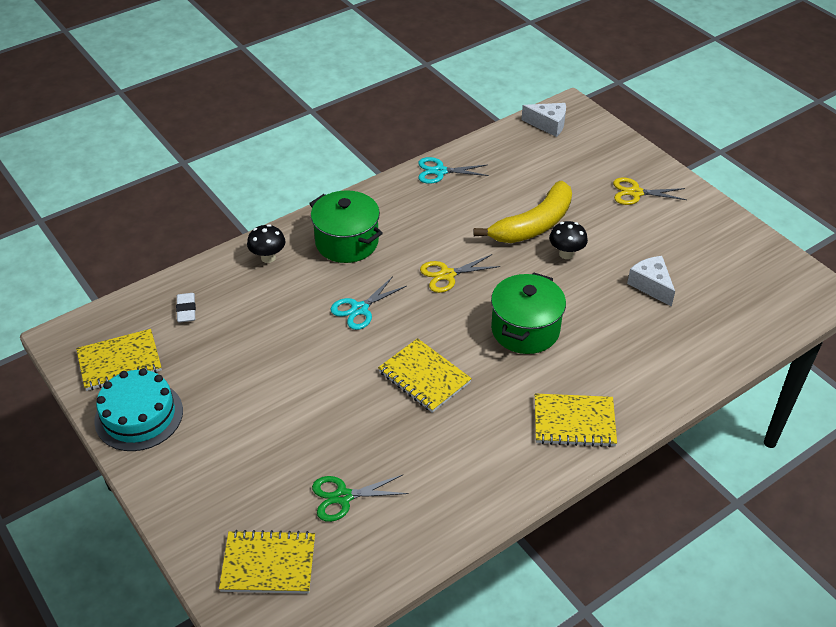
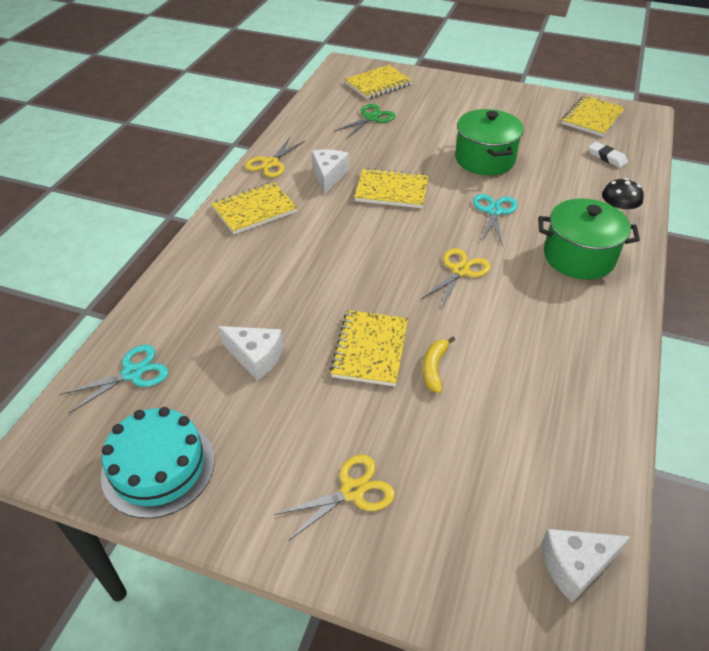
camera: 145 degrees right, 0 degrees up
(139, 415) = (536, 103): turquoise cake -> turquoise cake (158, 467)
(440, 171) = (605, 385): turquoise scissors -> turquoise scissors (132, 373)
(469, 429) = (328, 176): none -> white cheese
(516, 482) = (271, 163): none -> yellow scissors
(525, 329) = (347, 256): green pot -> green pot (484, 159)
(533, 225) = (434, 368): yellow banana -> yellow banana, size x0.45
(566, 254) = (370, 349): black mushroom -> yellow notebook

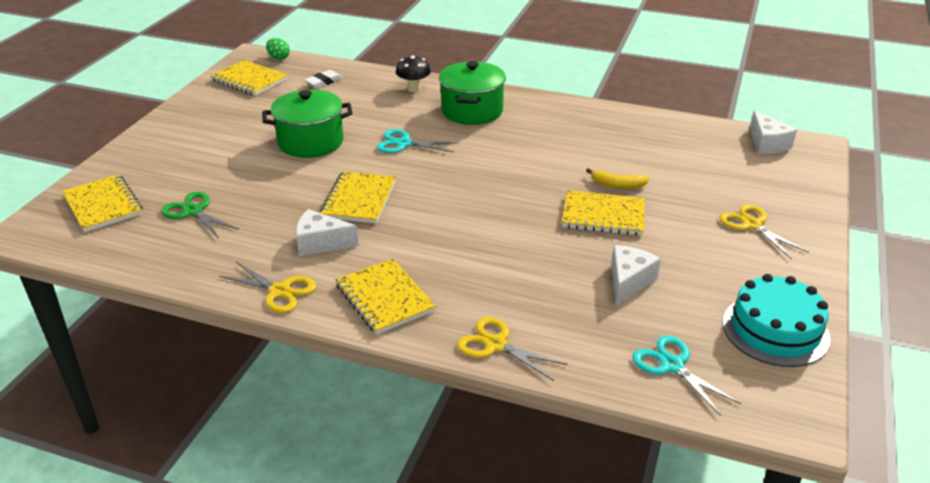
camera: 90 degrees left, 10 degrees down
(460, 271) = (493, 166): yellow scissors -> yellow scissors (496, 345)
(647, 128) = (278, 58): none -> green egg

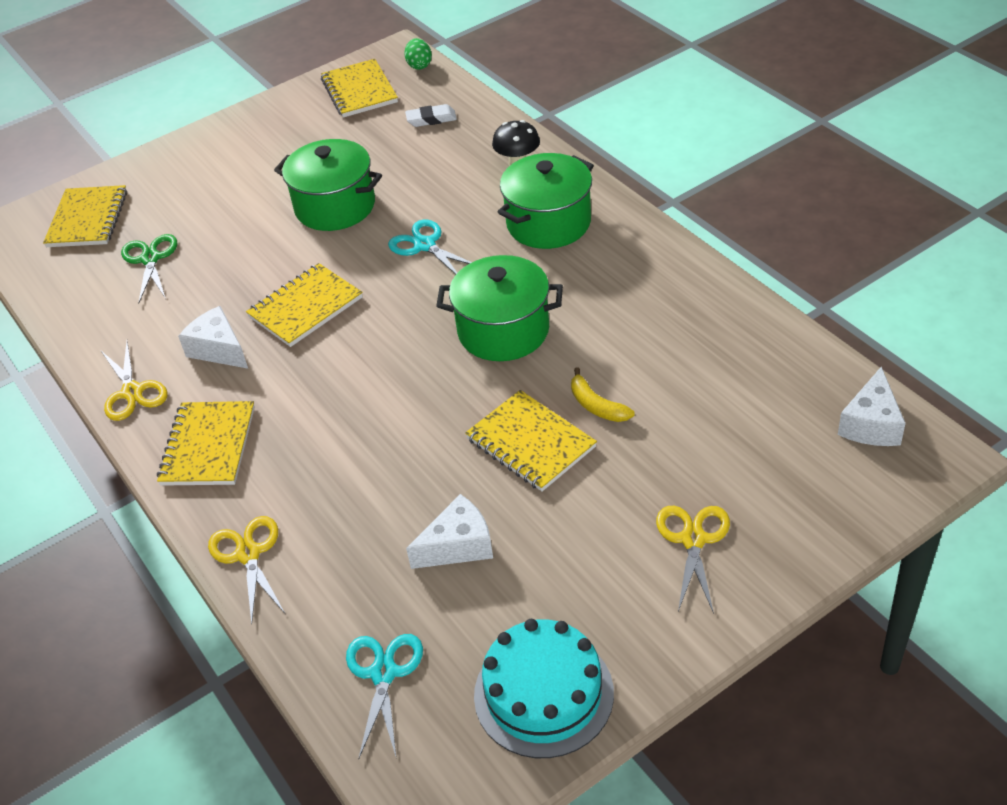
camera: 40 degrees right, 10 degrees up
(513, 169) = (503, 331): none -> green pot

